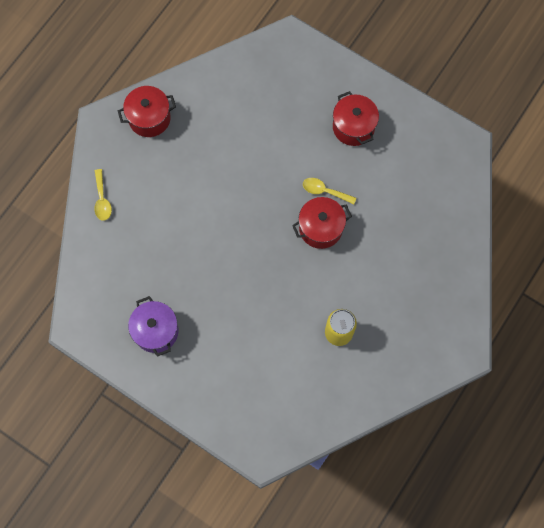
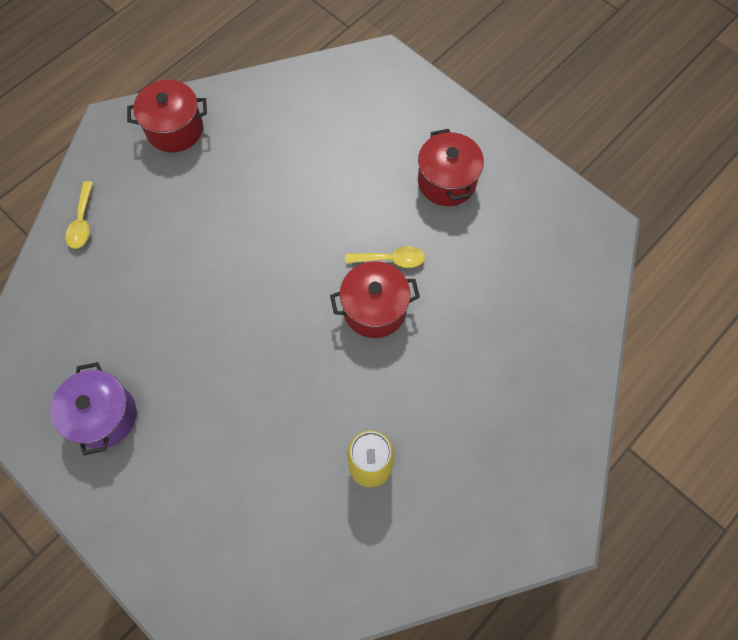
camera: 10 degrees right, 5 degrees down
(325, 191) = (390, 259): yellow spoon -> yellow spoon turned 150 degrees clockwise

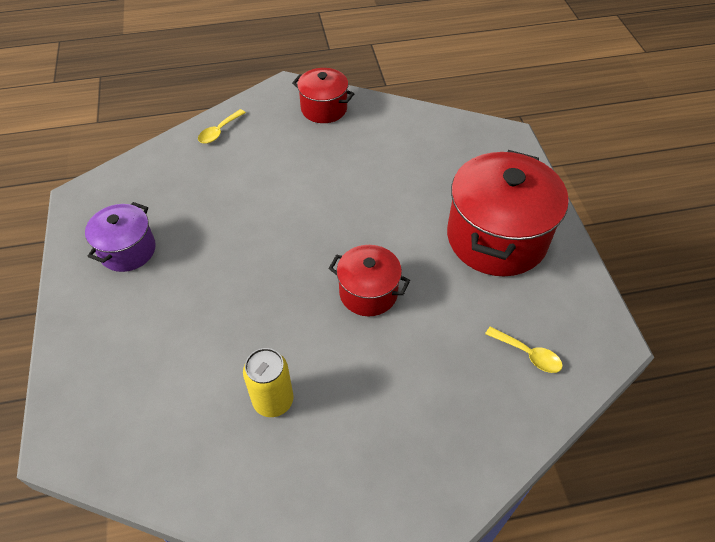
camera: 35 degrees right, 15 degrees down
(390, 259) = (408, 266): yellow spoon -> yellow spoon (528, 354)
(446, 181) = (496, 238): red pot -> red pot, size x1.83

